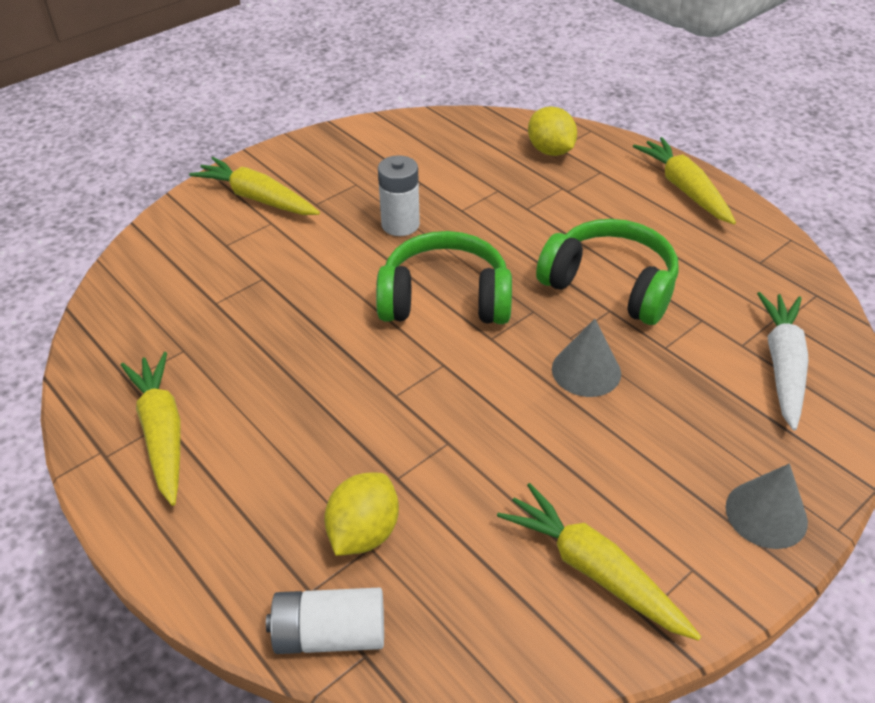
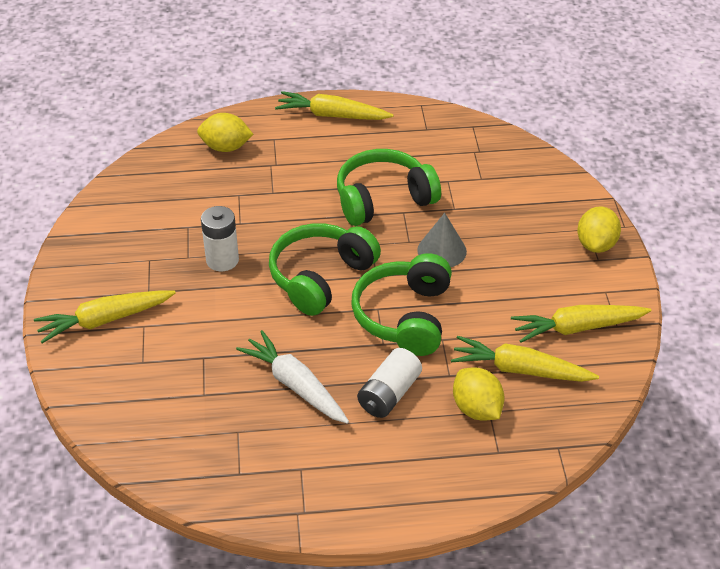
camera: 55 degrees left, 0 degrees up
(162, 433) = (310, 473): yellow carrot -> yellow carrot (520, 370)
(330, 634) = (533, 455): white battery -> white battery (389, 394)
(452, 392) = (404, 316): none -> green headphones
(766, 514) = (596, 244): grey cone -> yellow lemon
(782, 365) = (510, 174): white carrot -> white carrot (295, 385)

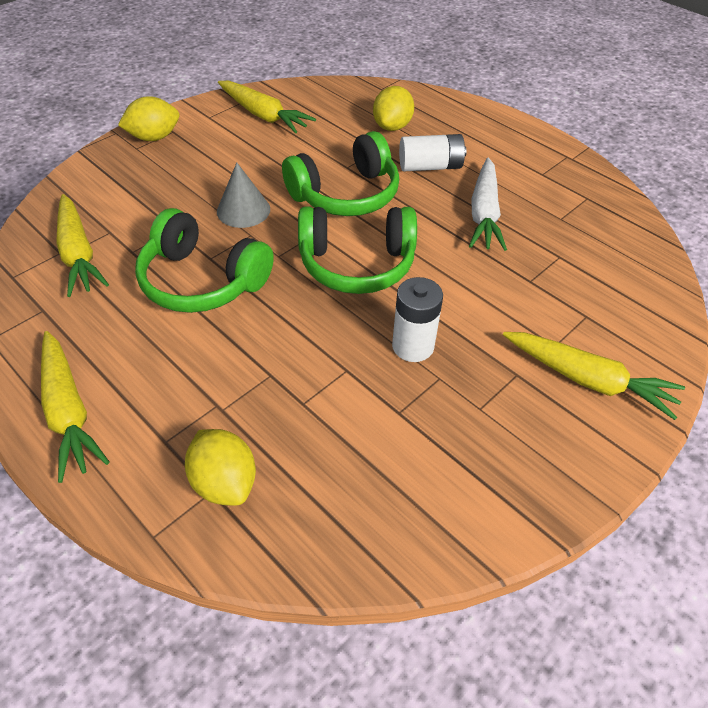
camera: 130 degrees left, 5 degrees up
(520, 370) = (334, 123): yellow carrot -> yellow carrot (78, 253)

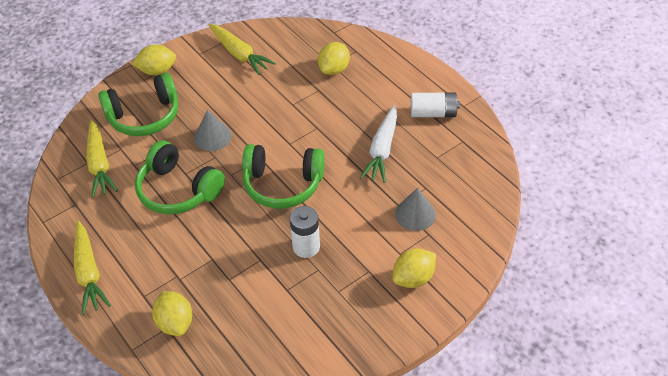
camera: 10 degrees right, 0 degrees up
(346, 194) = (286, 128): green headphones -> green headphones (144, 116)
(430, 166) = (353, 107): white battery -> white battery (433, 113)
(558, 291) = (415, 214): none -> grey cone
(587, 379) = (413, 278): yellow carrot -> yellow lemon

